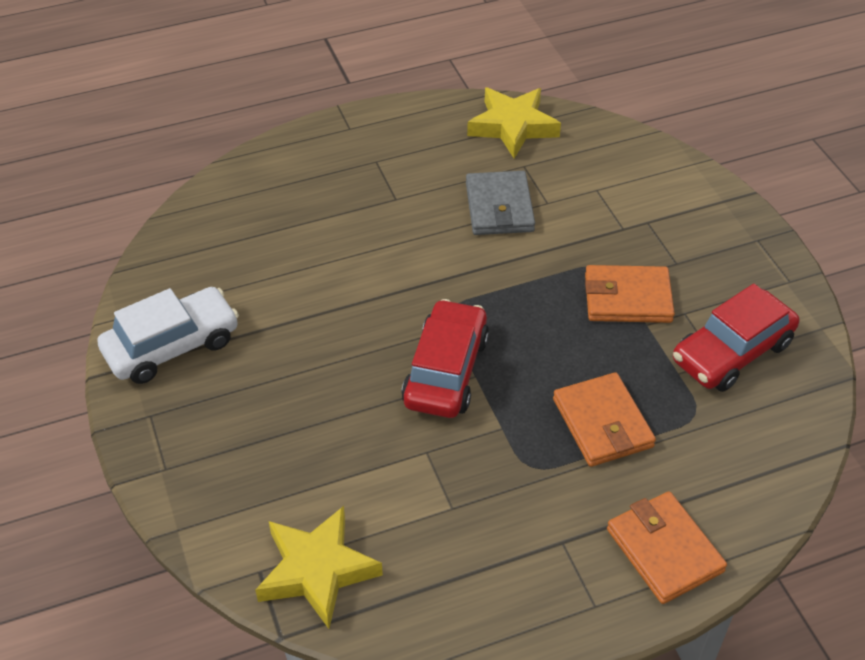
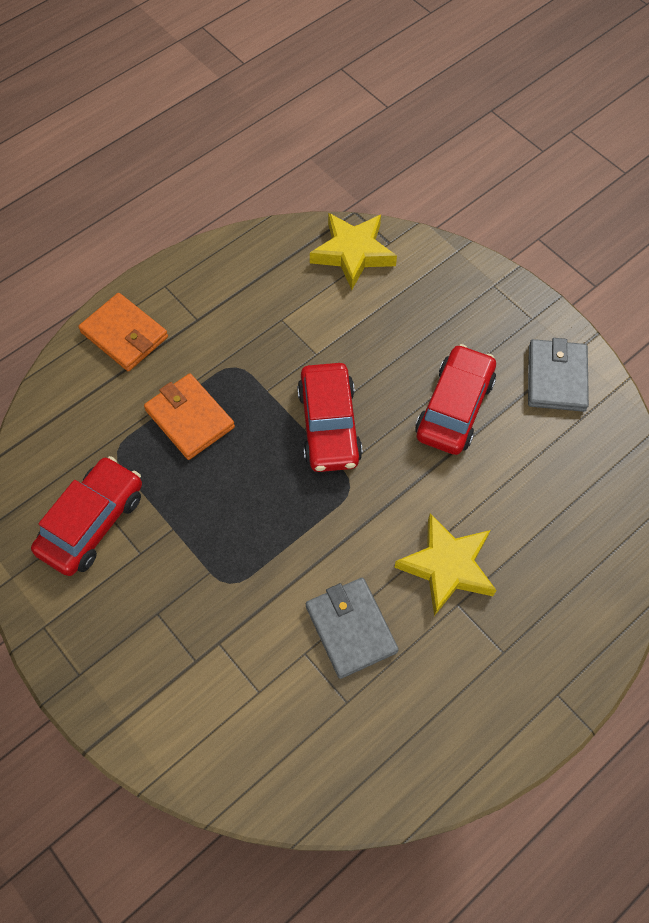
camera: 160 degrees right, 15 degrees up
(172, 346) = (556, 378): white car -> grey wallet
(300, 349) = (454, 408): none -> red car
(513, 126) = (380, 765): yellow star -> yellow star (447, 566)
(627, 298) = (195, 552): orange wallet -> none

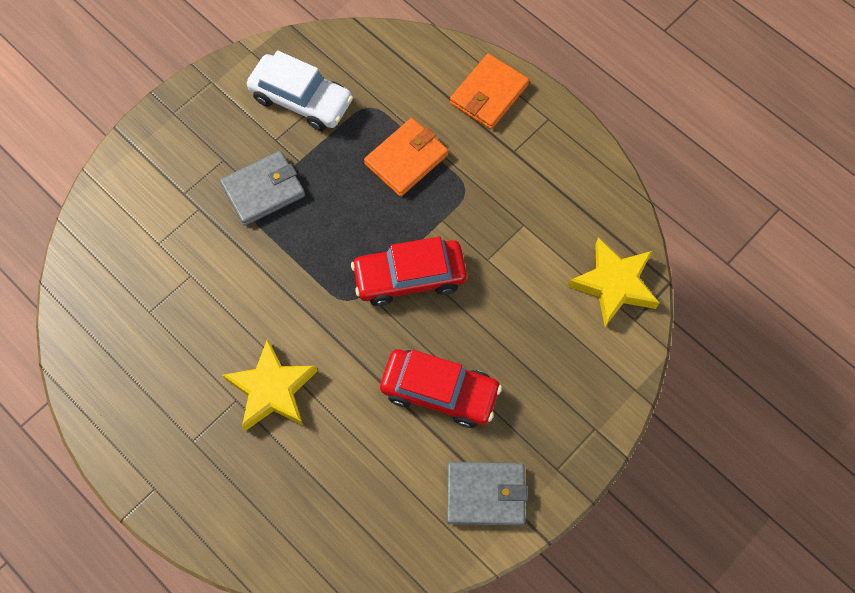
camera: 85 degrees right, 5 degrees up
(92, 522) = (301, 100): red car -> white car
(351, 629) = (212, 310): grey wallet -> grey wallet (263, 190)

